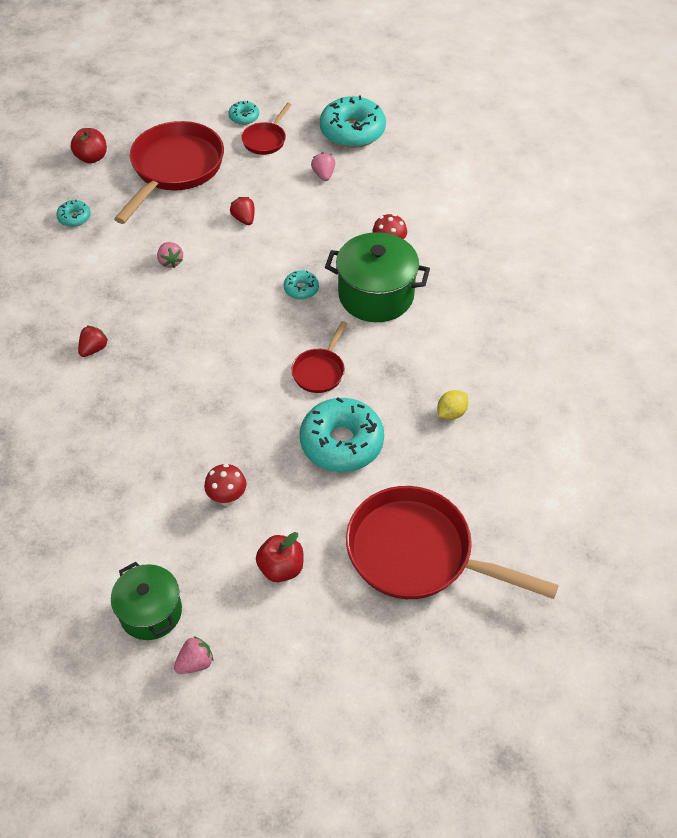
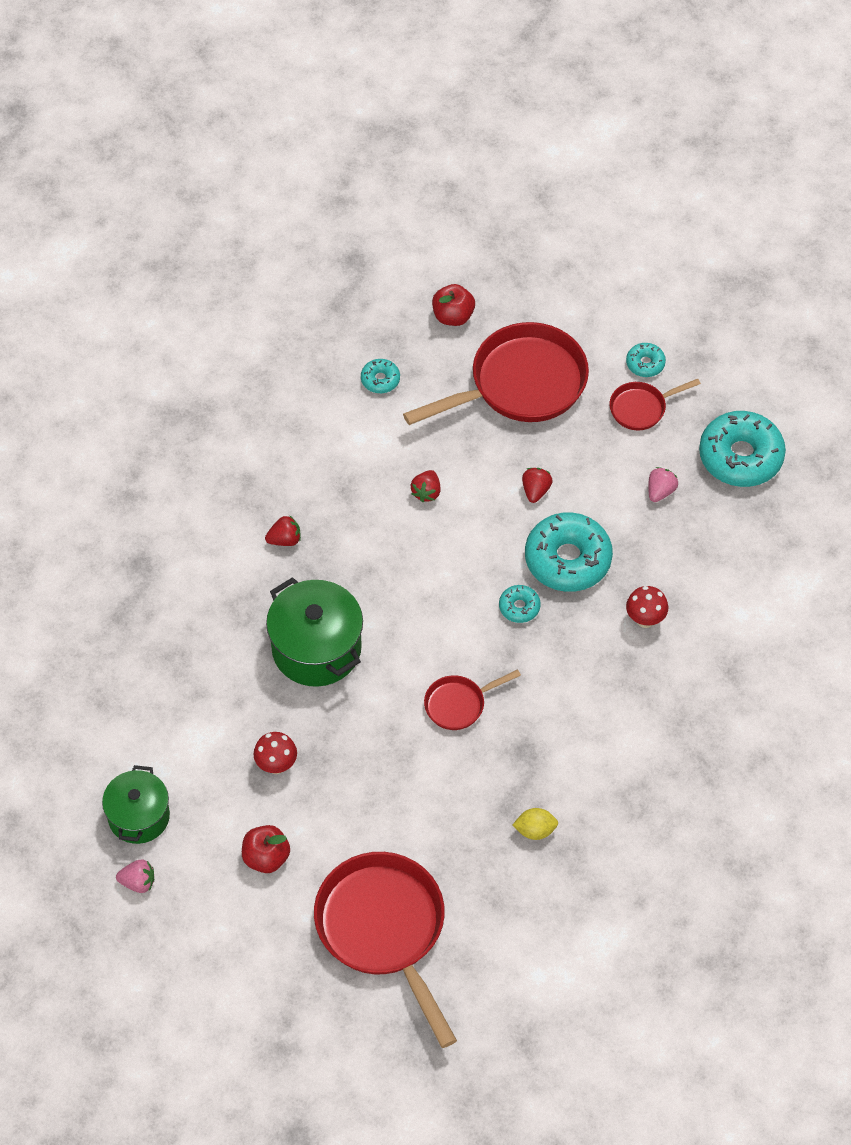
camera: 40 degrees right, 5 degrees up
(170, 262) = (426, 492): pink strawberry -> red strawberry
(341, 442) = (414, 786): turquoise donut -> turquoise donut (568, 559)
(376, 295) = (582, 663): green pot -> green pot (316, 649)

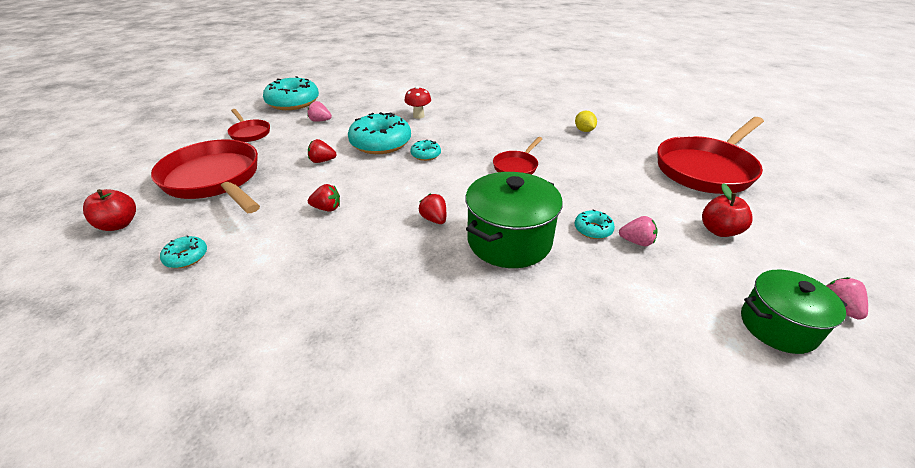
camera: 105 degrees left, 20 degrees down
(276, 765) = (636, 242): red mushroom -> pink strawberry
(285, 540) = (395, 287): red strawberry -> red strawberry (434, 219)
(458, 704) = (516, 166): red pan -> red pan turned 75 degrees clockwise
(645, 364) = (209, 135): turquoise donut -> turquoise donut (593, 229)

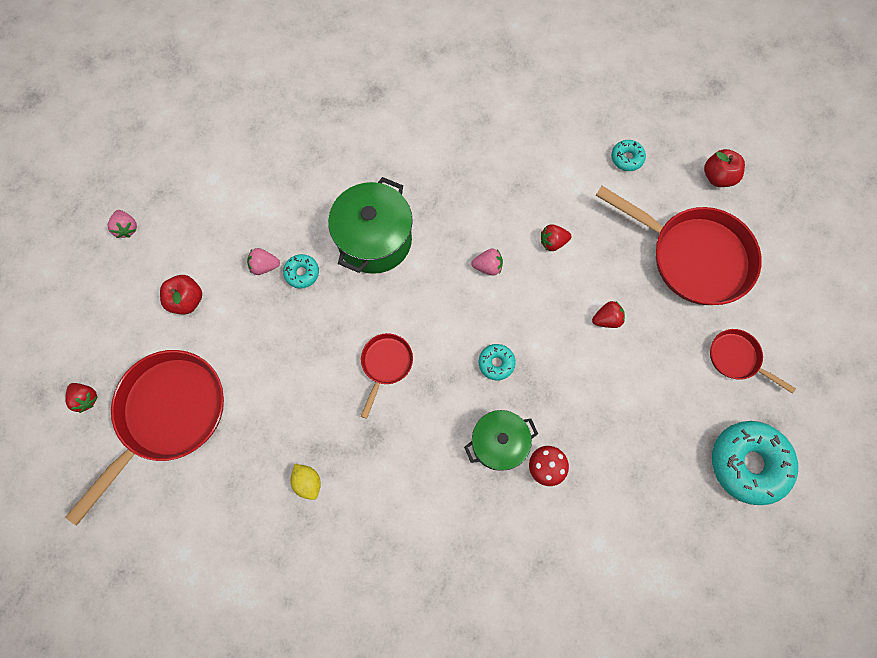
camera: 165 degrees right, 35 degrees up
(320, 121) = (670, 415): pink strawberry -> pink strawberry (487, 266)
(380, 143) = (561, 376): turquoise donut -> none
(434, 219) = (448, 251): red strawberry -> red strawberry (86, 398)
(777, 326) = (178, 200): green pot -> green pot (498, 443)

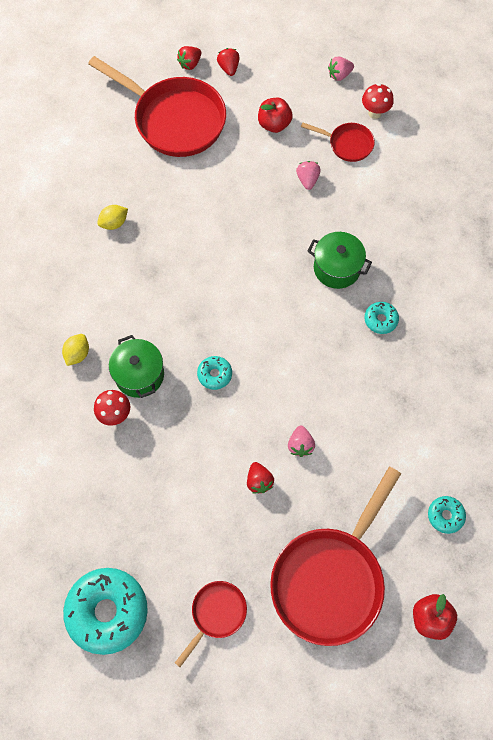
camera: 90 degrees right, 5 degrees down
(183, 194) = (374, 113): none -> red mushroom
(302, 273) = (301, 209): turquoise donut -> turquoise donut (380, 320)
(374, 240) = (337, 268): green pot -> green pot, size x0.67
(386, 364) = (215, 280): red pan -> red pan (347, 144)
(475, 514) = (77, 354): none -> yellow lemon
(487, 266) = (312, 369): pink strawberry -> pink strawberry (300, 445)
(553, 242) = (341, 432): red strawberry -> red strawberry (229, 68)

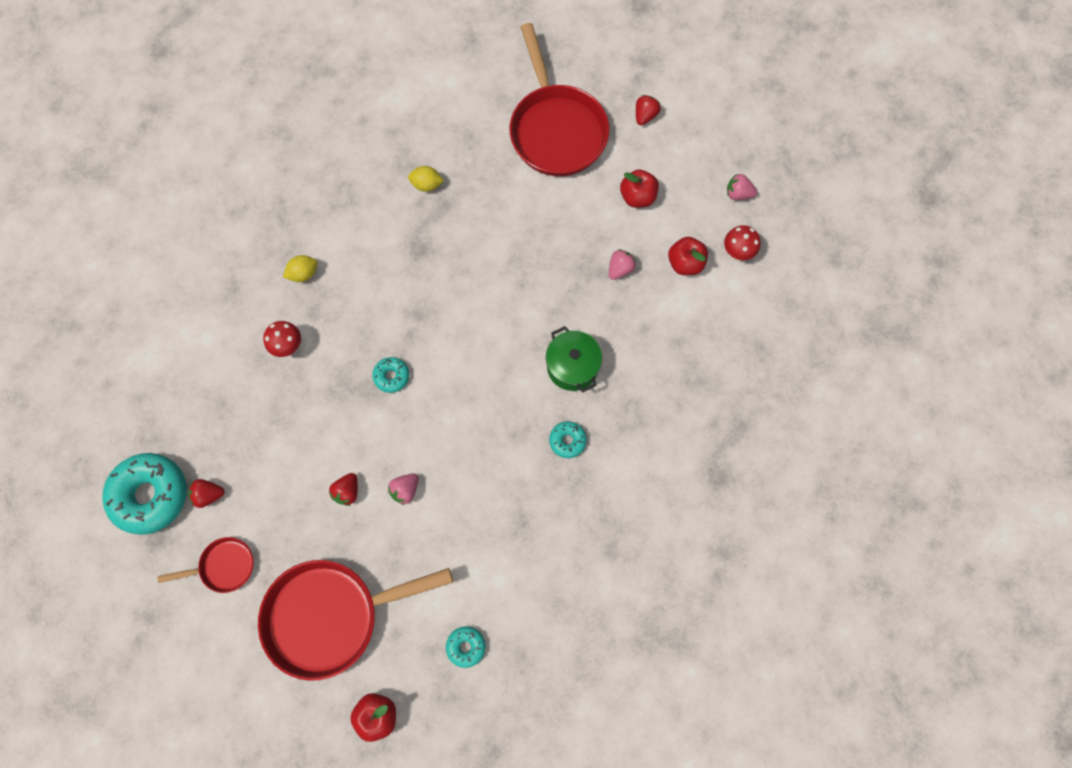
camera: 40 degrees right, 5 degrees up
(139, 375) = (334, 329): green pot -> none
(190, 64) = (615, 87): red strawberry -> red strawberry (209, 495)
(347, 144) = (685, 263): red pan -> red apple

